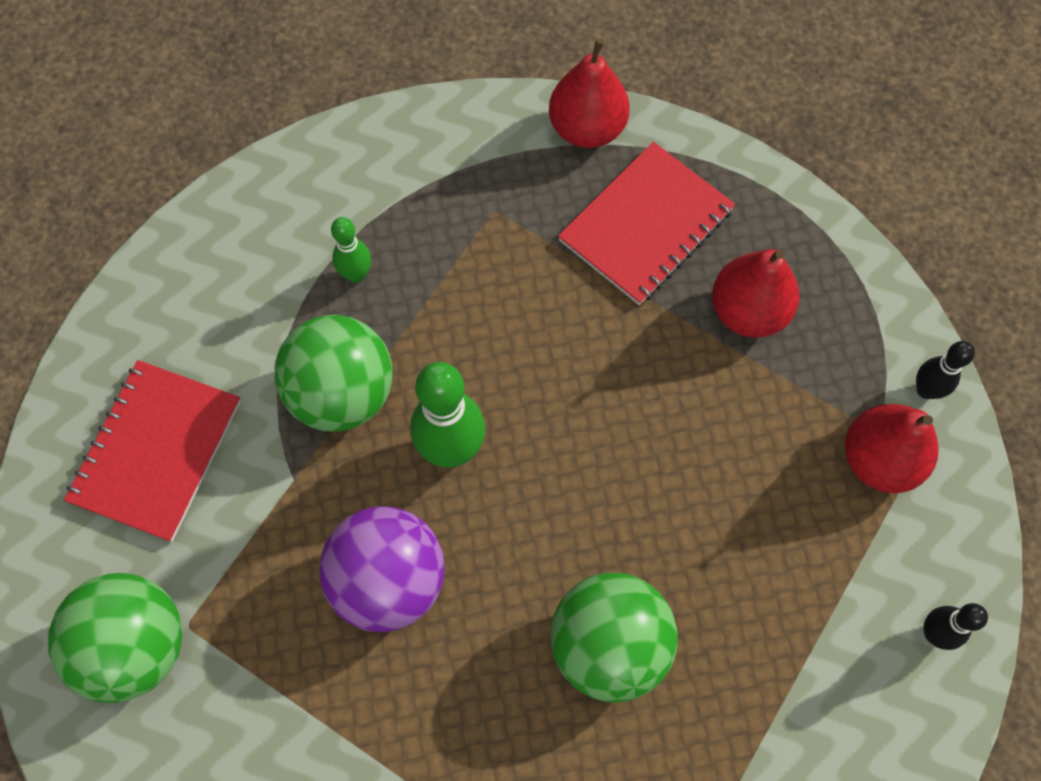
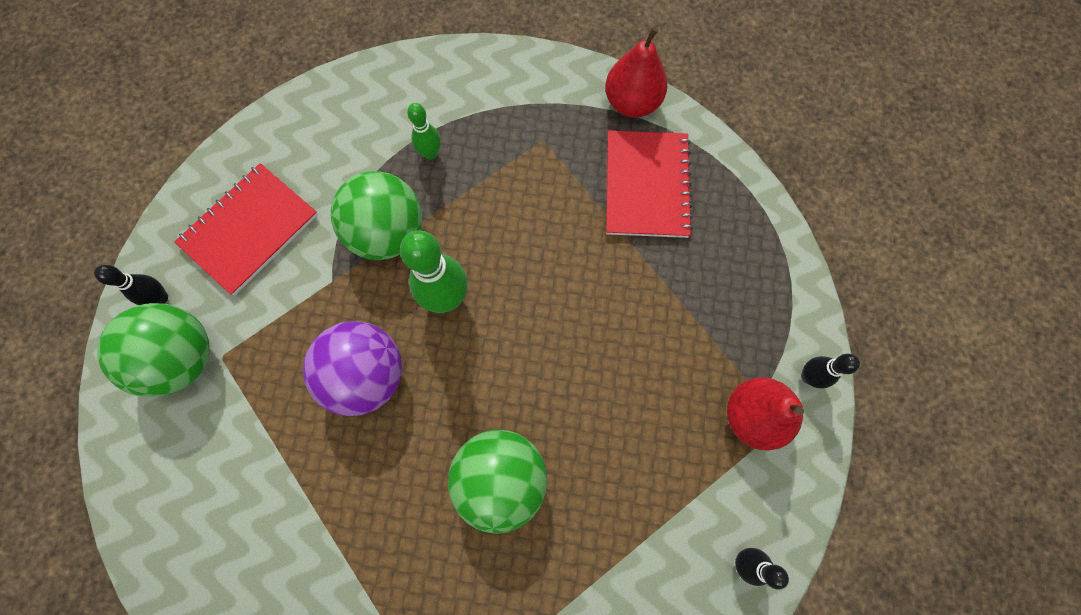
camera: 20 degrees right, 5 degrees up
(72, 579) = (161, 298): none -> black bowling pin
(646, 225) = (647, 185): red notebook -> red notebook turned 60 degrees counterclockwise
(748, 311) = (697, 272): red pear -> none

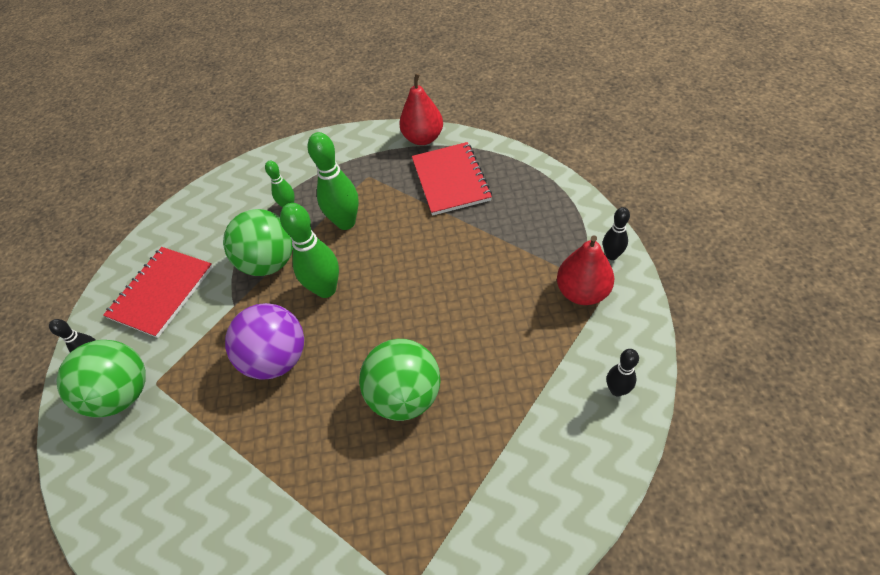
camera: 10 degrees left, 20 degrees down
(496, 205) = (346, 222): none -> green bowling pin

